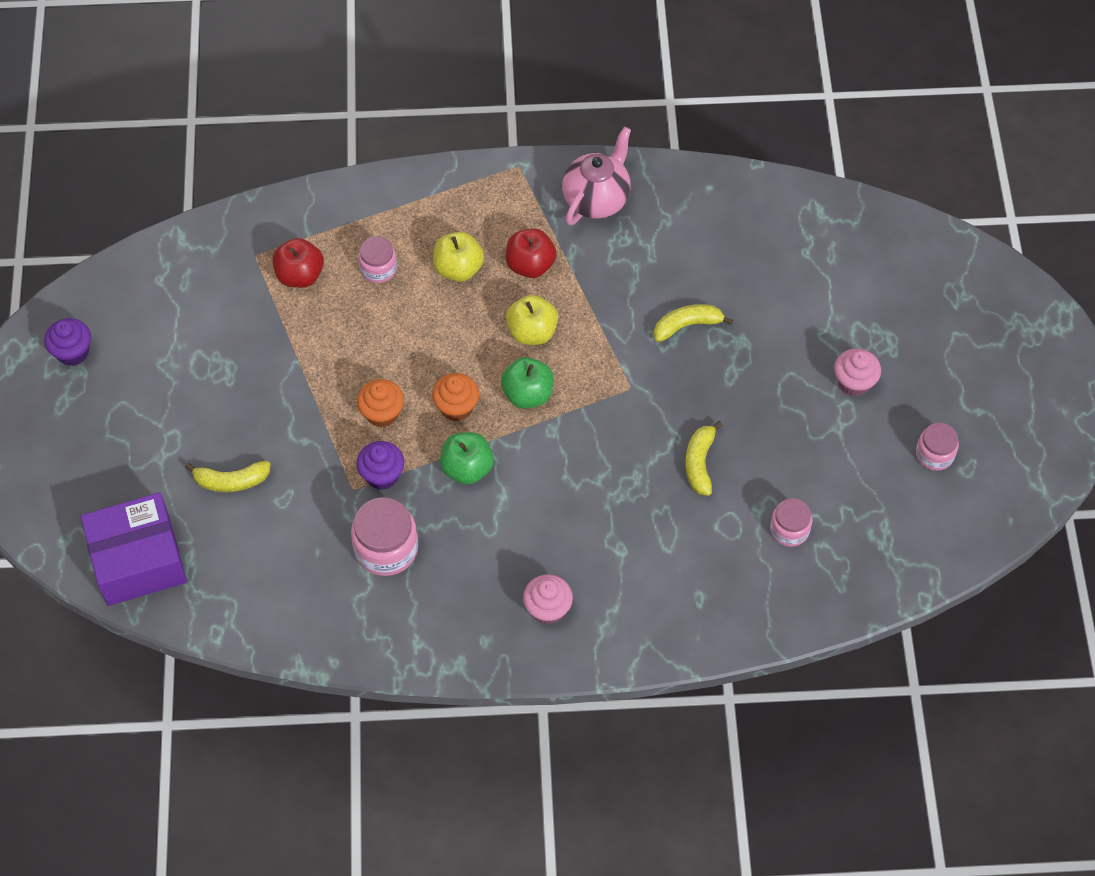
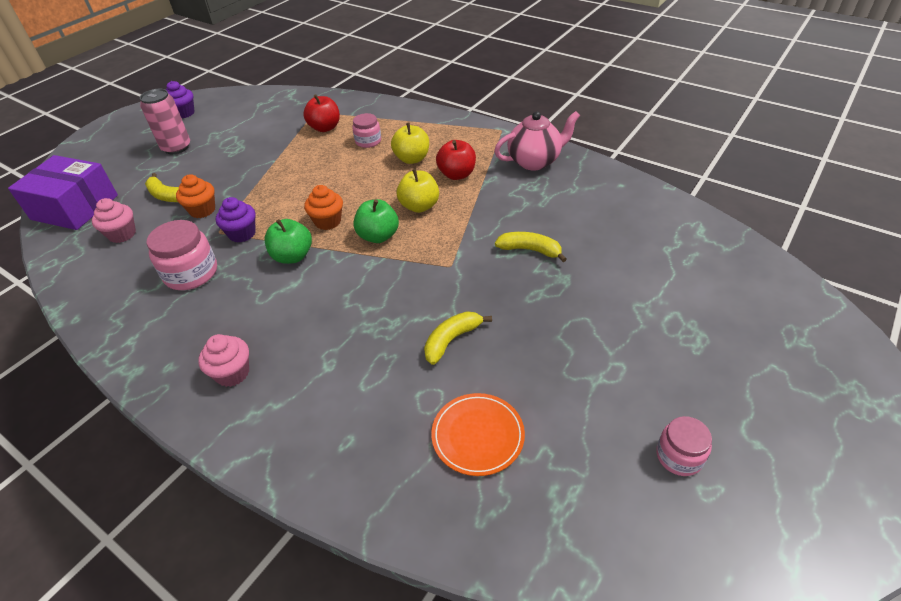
camera: 40 degrees right, 15 degrees down
(143, 411) = (176, 147): none -> pink can
(382, 413) = (283, 204): orange cupcake -> orange cupcake (202, 210)
(789, 530) = (477, 436): pink jar -> orange plate
(854, 382) = (639, 353): pink cupcake -> pink cupcake (122, 234)

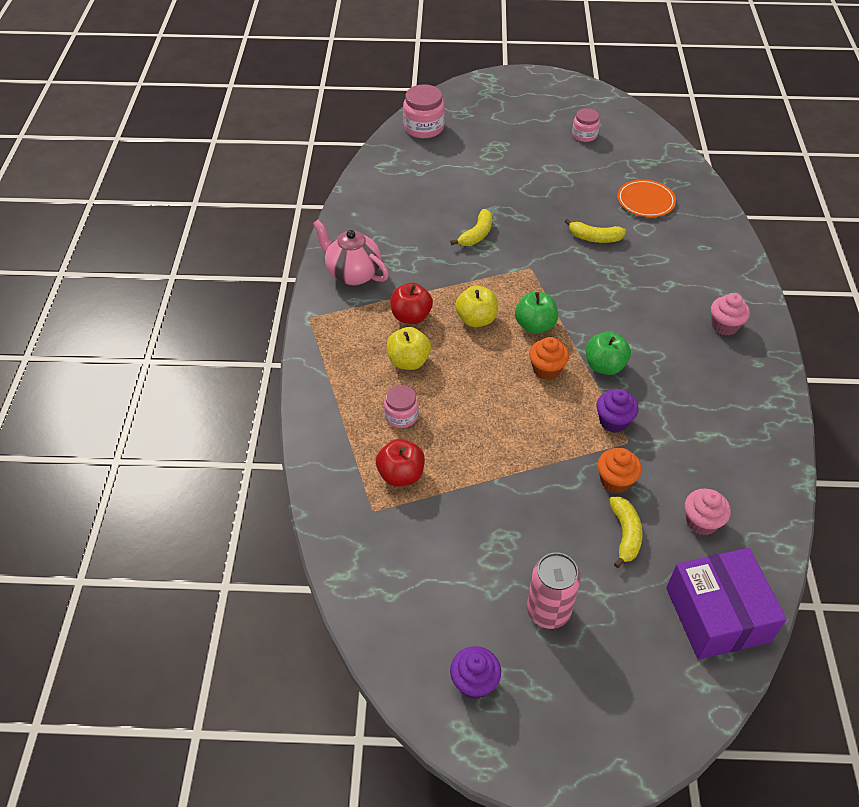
camera: 125 degrees left, 5 degrees up
(191, 273) = (683, 421): pink jar -> pink jar (424, 127)
(530, 250) = (477, 234): yellow banana -> yellow banana turned 135 degrees counterclockwise

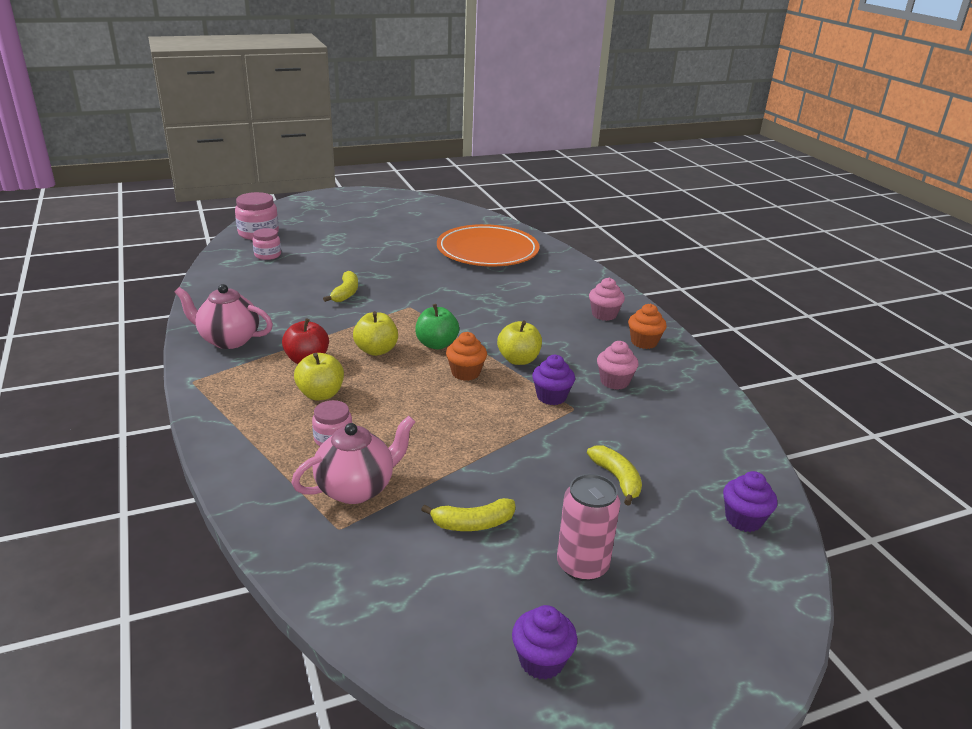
camera: 25 degrees left, 20 degrees down
(401, 475) = (357, 488): red apple -> pink teapot
(584, 135) = (411, 220): pink jar -> pink jar (267, 255)
(594, 238) = (457, 279): yellow banana -> yellow banana (473, 524)
(604, 366) = (518, 360): green apple -> yellow apple
(615, 481) = (581, 440): orange cupcake -> orange cupcake (644, 342)
(645, 201) = (487, 251): orange plate -> orange plate, size x1.93
(701, 522) = (679, 451): pink cupcake -> pink cupcake (614, 382)
(717, 614) = (743, 519): purple box -> purple cupcake

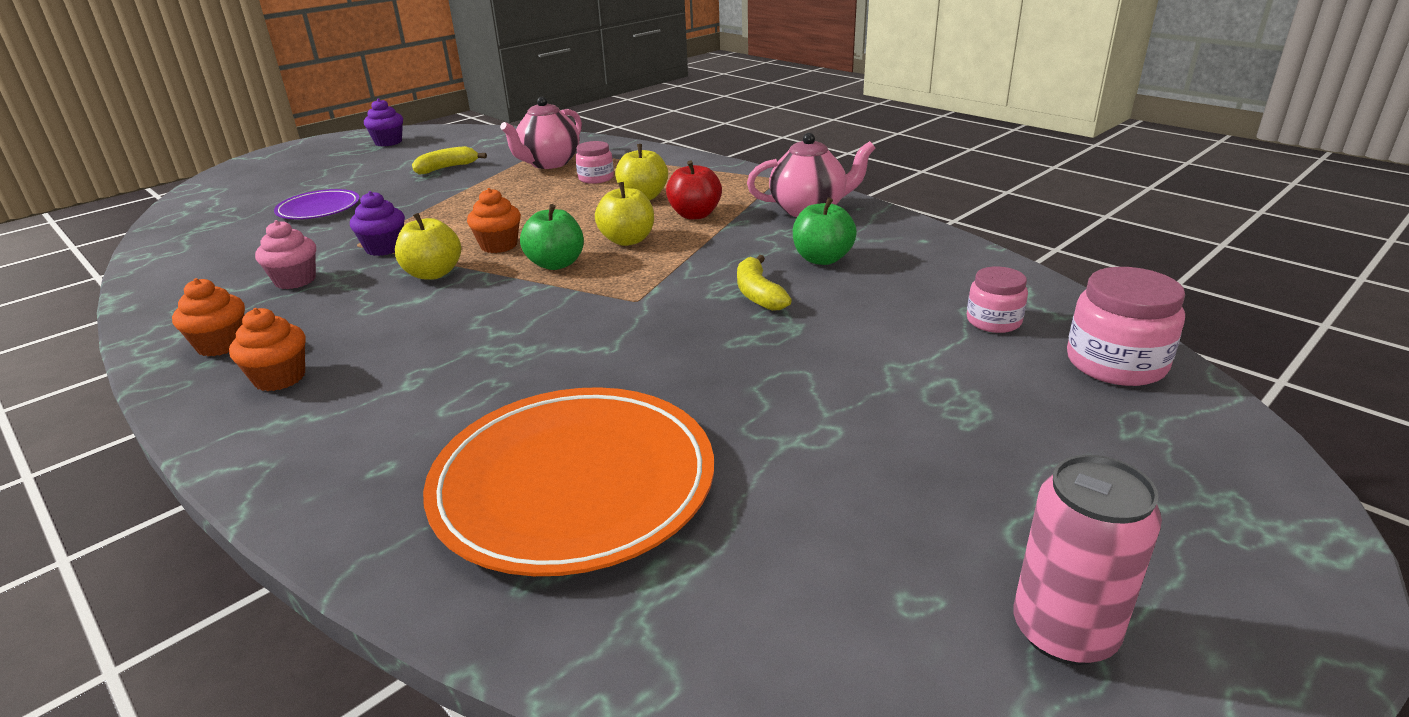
camera: 160 degrees right, 0 degrees up
(284, 302) = (822, 259): none -> green apple
(582, 565) = (359, 169): pink can -> pink can (1064, 631)
(604, 315) = (280, 378): pink cupcake -> orange cupcake
(617, 479) = (319, 209): yellow banana -> purple plate
(743, 519) = (206, 211): purple cupcake -> none

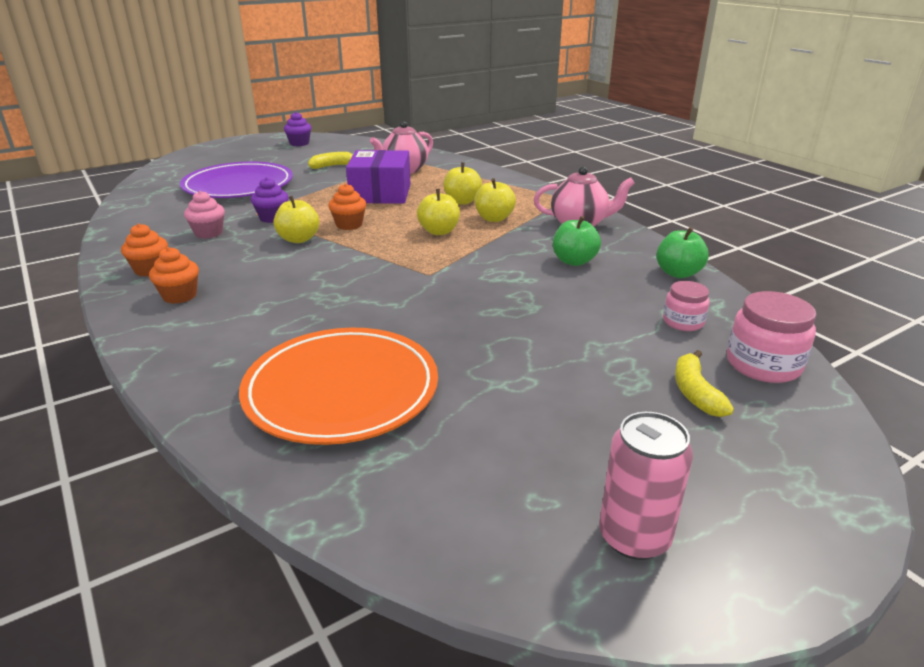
camera: 10 degrees right, 0 degrees up
(319, 209) = (238, 186): purple plate -> purple plate, size x1.93
(528, 198) = (380, 193): none -> purple box
(556, 264) = (383, 242): green apple -> green apple (678, 273)
(596, 178) = (433, 184): pink jar -> none
(695, 215) = (494, 218): red apple -> yellow apple
(758, 294) = (516, 280): yellow banana -> yellow banana (695, 393)

